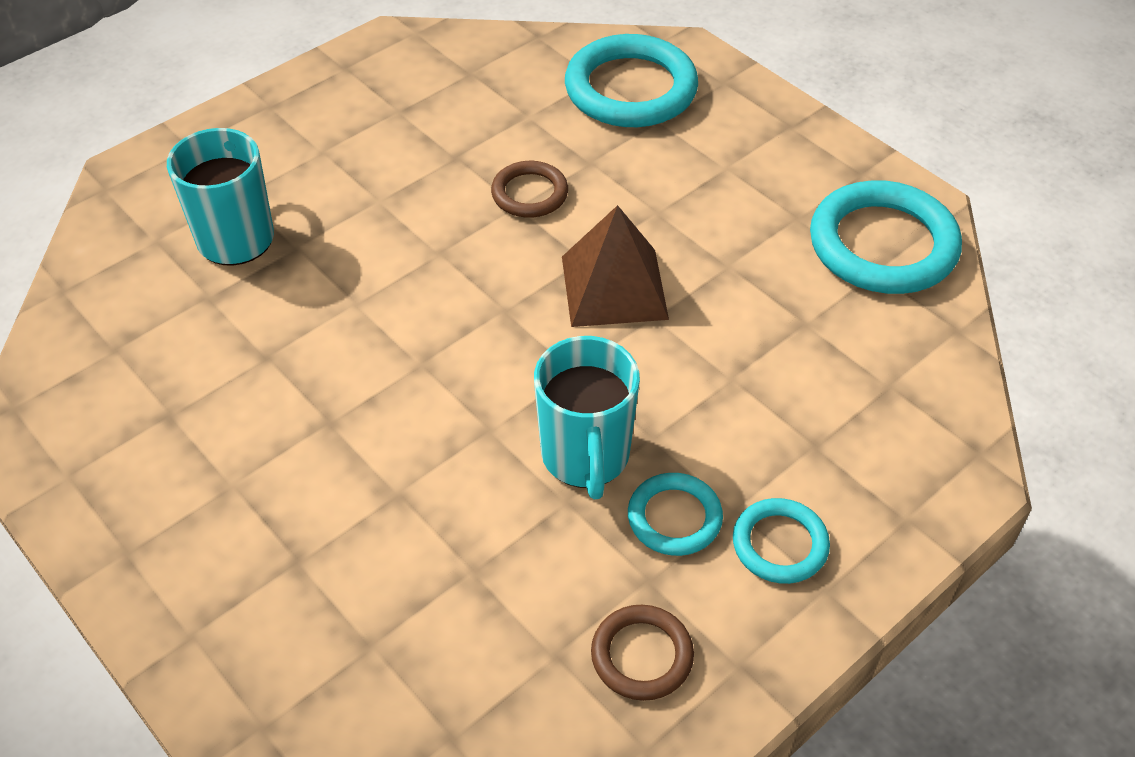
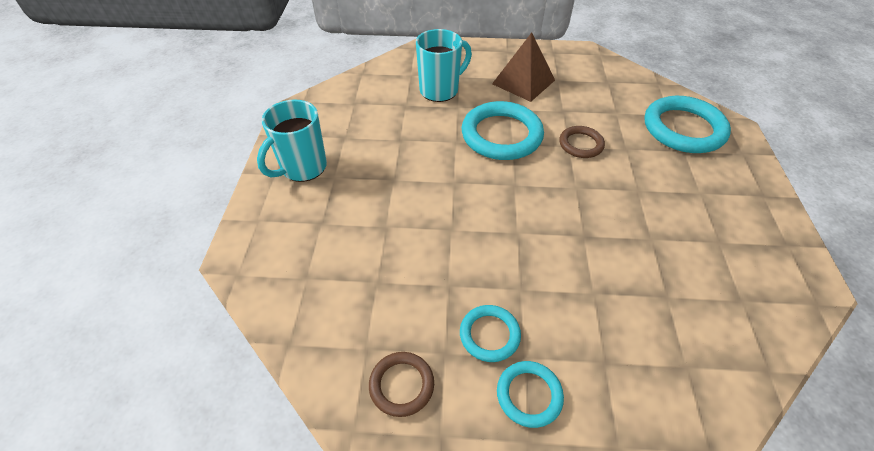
camera: 45 degrees right, 0 degrees up
(585, 457) = (479, 273): turquoise mug -> turquoise mug (302, 168)
(614, 287) = (577, 209): brown pyramid -> brown pyramid (523, 82)
(883, 245) = (762, 290): turquoise ring -> turquoise ring (501, 135)

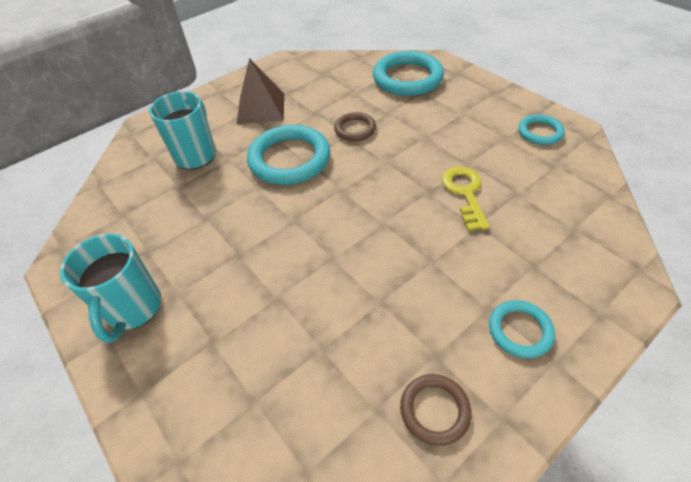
camera: 40 degrees left, 0 degrees up
(489, 335) = (449, 313): turquoise ring -> turquoise ring (540, 132)
(615, 260) = (465, 193): none -> yellow key

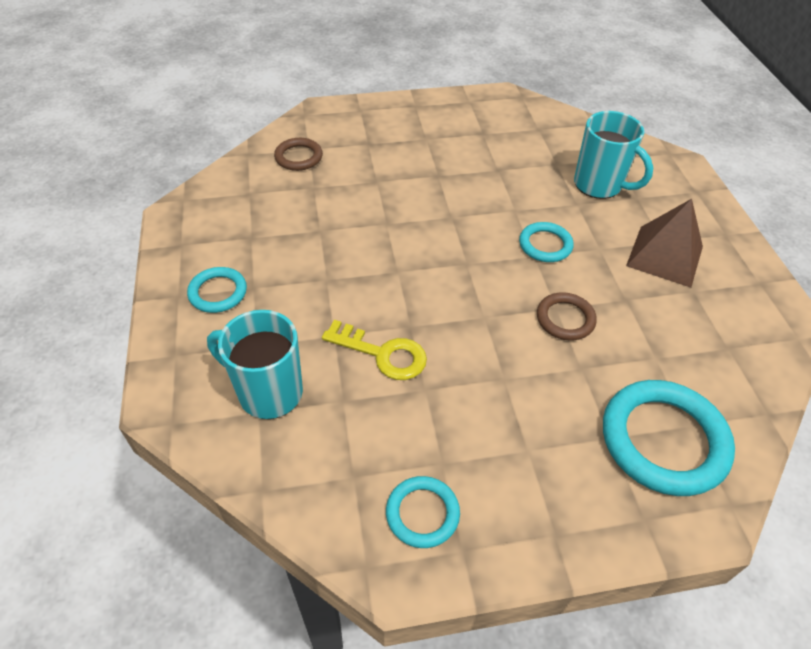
camera: 115 degrees right, 0 degrees up
(134, 309) = (429, 118): turquoise mug -> turquoise mug (268, 392)
(289, 159) = (545, 245): turquoise ring -> turquoise ring, size x0.54
(434, 410) = (220, 217): brown ring -> brown ring (298, 157)

